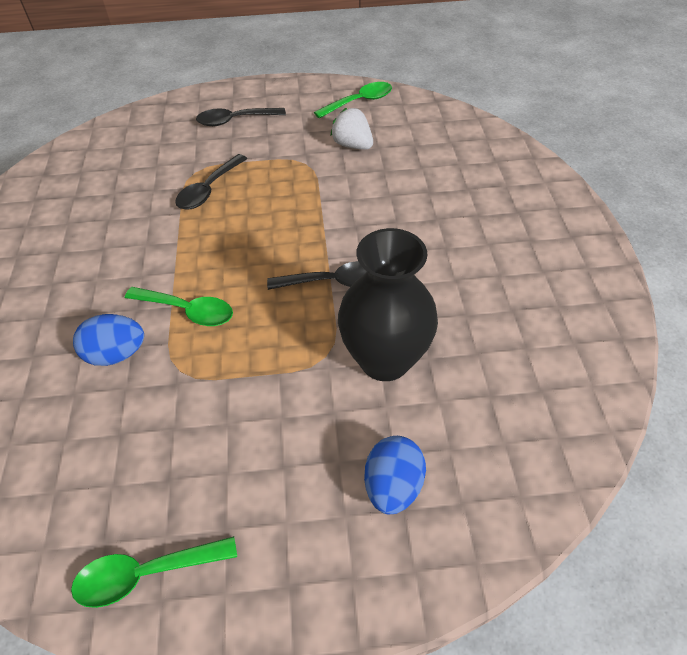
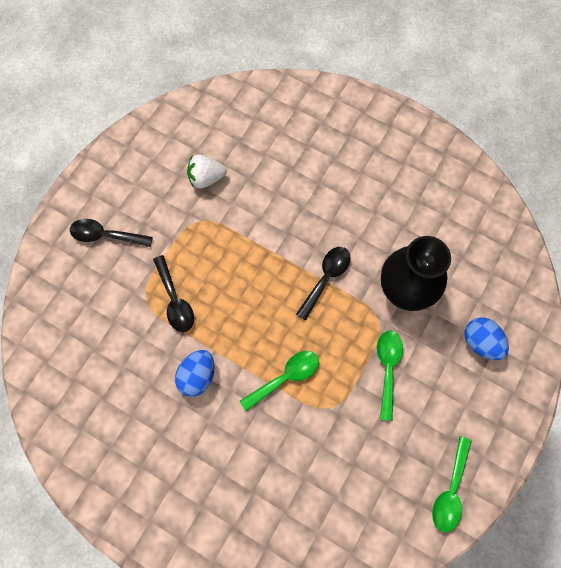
camera: 55 degrees left, 20 degrees up
(116, 354) = (290, 438): blue egg -> blue egg (197, 376)
(235, 120) = (105, 235): black spoon -> black spoon turned 75 degrees clockwise
(359, 102) = (160, 139): green spoon -> green spoon (387, 368)

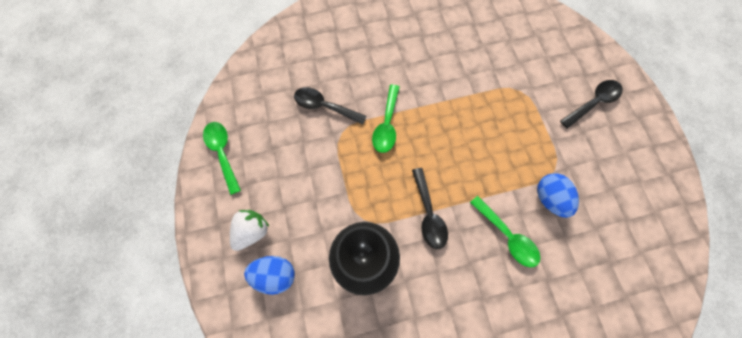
camera: 135 degrees right, 0 degrees up
(175, 300) = (503, 106): black spoon -> black spoon (324, 106)
(197, 376) = (438, 78): blue egg -> blue egg (549, 198)
(206, 178) = (591, 205): white strawberry -> white strawberry (252, 231)
(387, 368) = (327, 191): green spoon -> green spoon (507, 236)

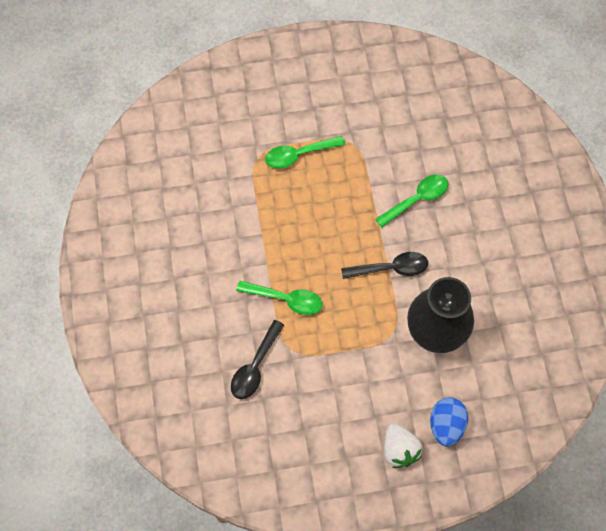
camera: 85 degrees left, 5 degrees down
(222, 153) = (304, 487): green spoon -> green spoon (298, 155)
(252, 231) = (399, 450): white strawberry -> white strawberry turned 150 degrees counterclockwise
(549, 198) = (381, 154): blue egg -> none
(593, 102) = (280, 91): black spoon -> none

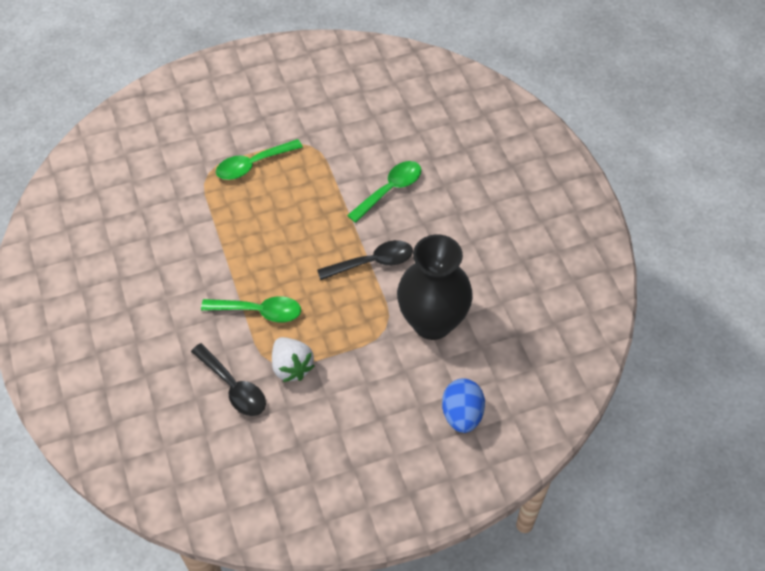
camera: 10 degrees left, 10 degrees down
(255, 367) = (233, 387): black spoon -> black spoon turned 60 degrees counterclockwise
(399, 450) = (413, 449): white strawberry -> white strawberry (291, 367)

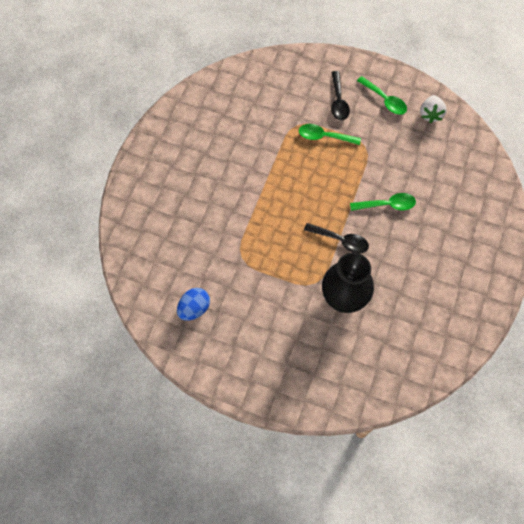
camera: 40 degrees right, 10 degrees up
(233, 387) = (211, 255): black spoon -> black spoon (338, 101)
(259, 311) = (258, 224): green spoon -> green spoon (384, 100)
(291, 367) = (249, 267): white strawberry -> white strawberry (430, 114)
(462, 414) = (314, 362): blue egg -> blue egg (194, 308)

